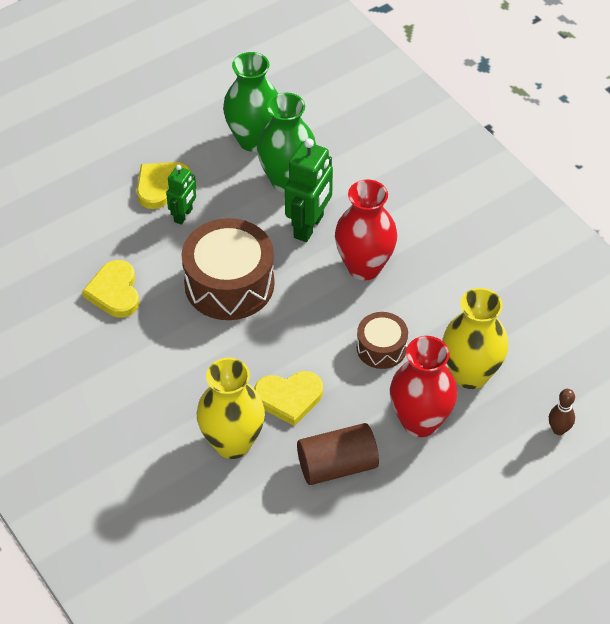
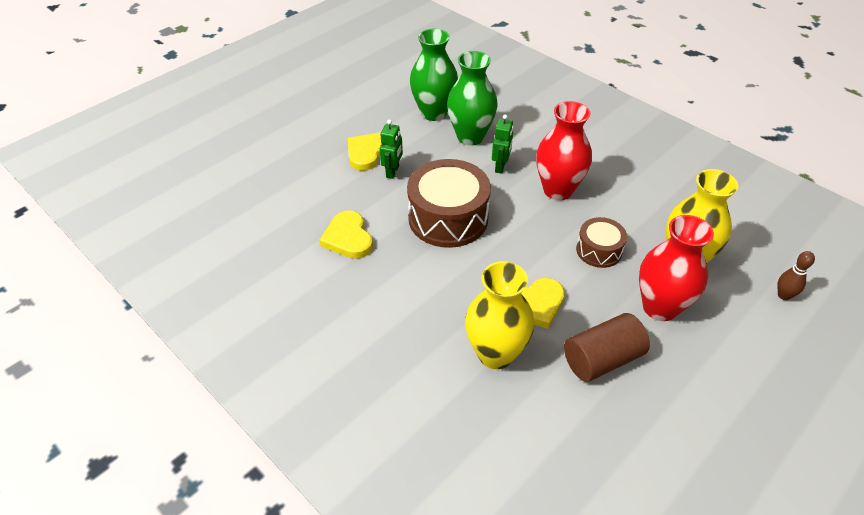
camera: 10 degrees left, 5 degrees down
(309, 226) = (500, 166): green robot -> green robot, size x0.59

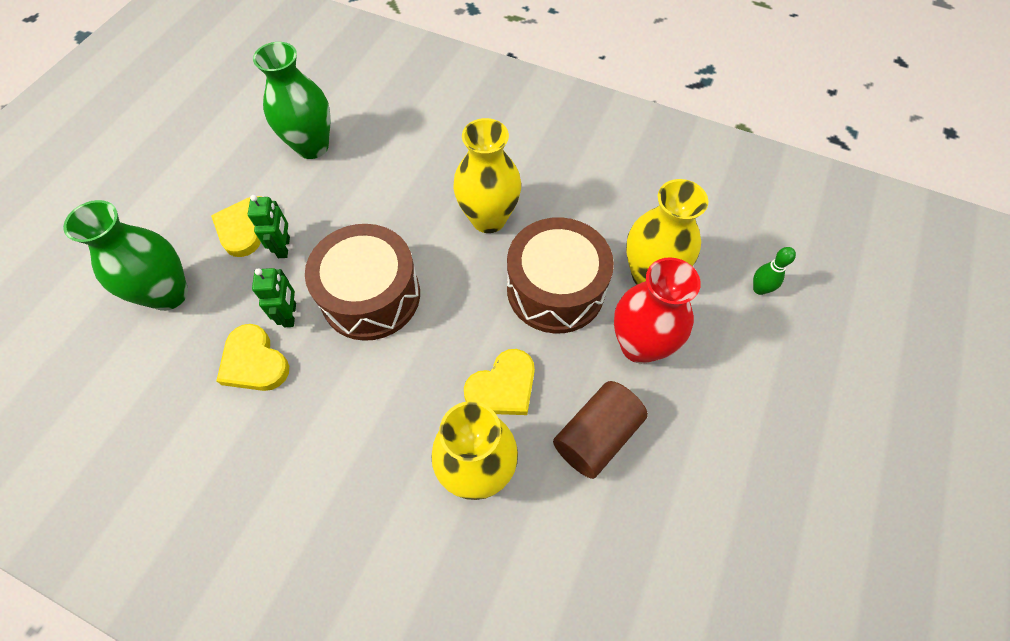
camera: 20 degrees left, 15 degrees up
(470, 137) = (366, 170): green vase -> green vase (168, 294)
(500, 166) = (414, 204): green robot -> green robot (290, 315)
(558, 190) = (488, 219): red vase -> yellow vase
(599, 250) = (555, 289): brown drum -> brown drum, size x1.85
(783, 295) = (759, 289): brown bowling pin -> green bowling pin

